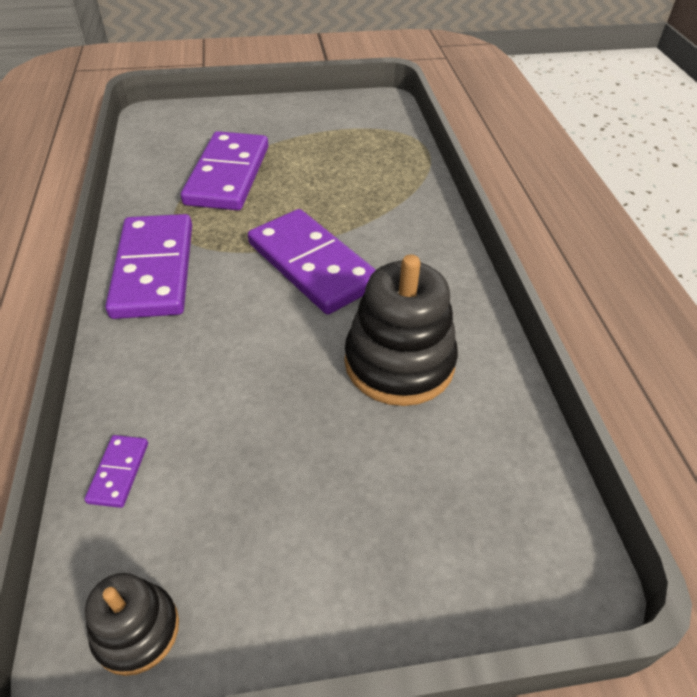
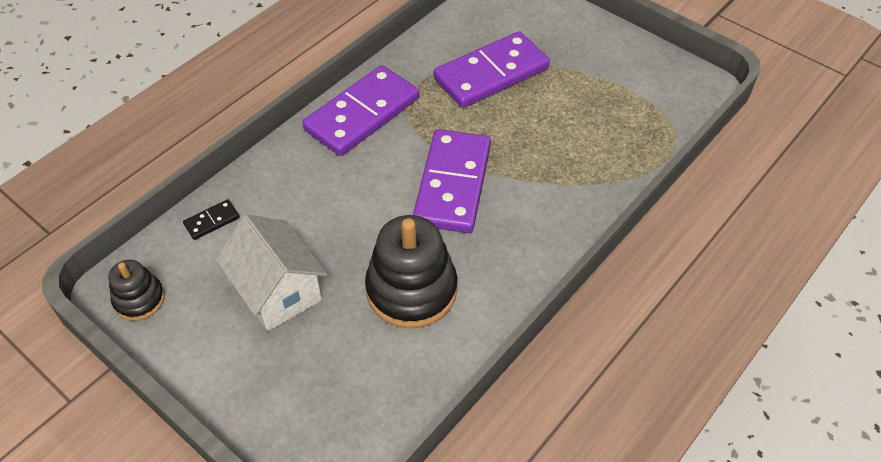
camera: 50 degrees right, 5 degrees up
(118, 472) = (212, 221): purple domino -> black domino
(287, 470) = (278, 292): none -> white house

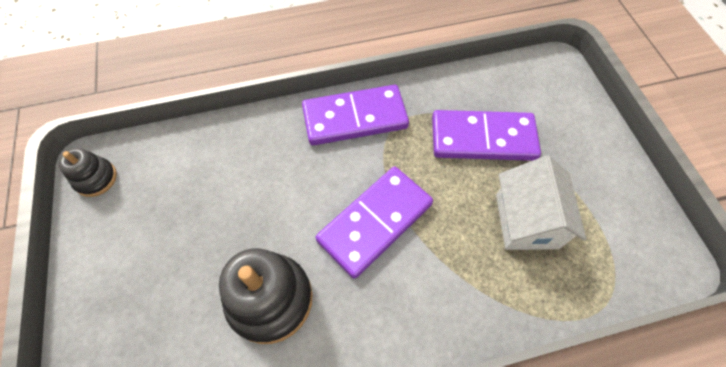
camera: 35 degrees right, 10 degrees up
(212, 221) = (187, 145): black domino -> none
(278, 292) = (180, 233): white house -> white house (526, 221)

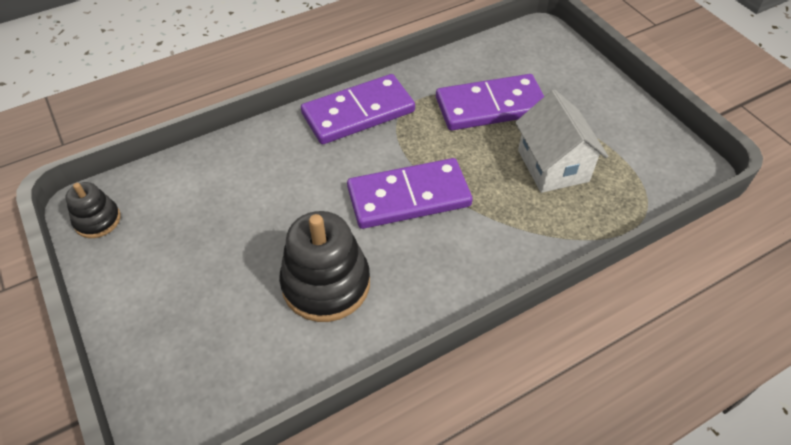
camera: 15 degrees left, 10 degrees down
(375, 222) = (408, 197): purple domino -> purple domino turned 45 degrees clockwise

